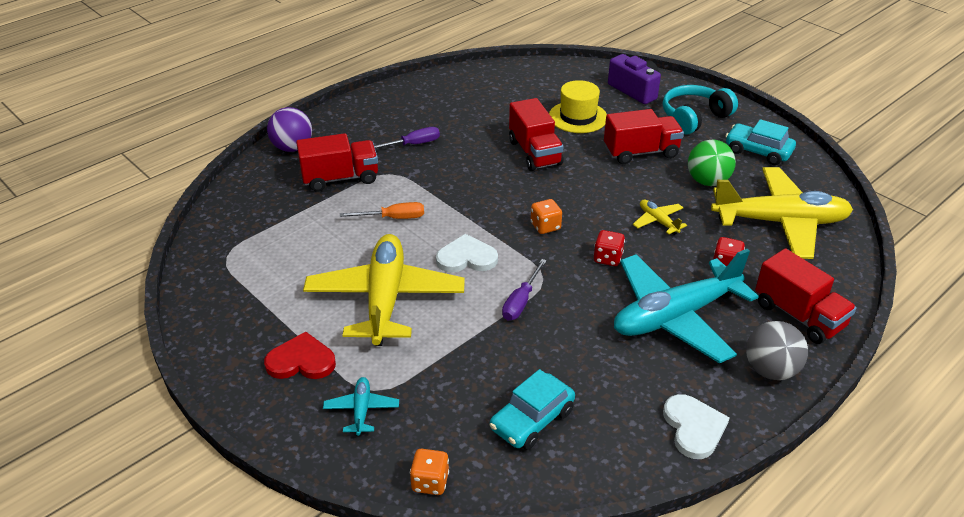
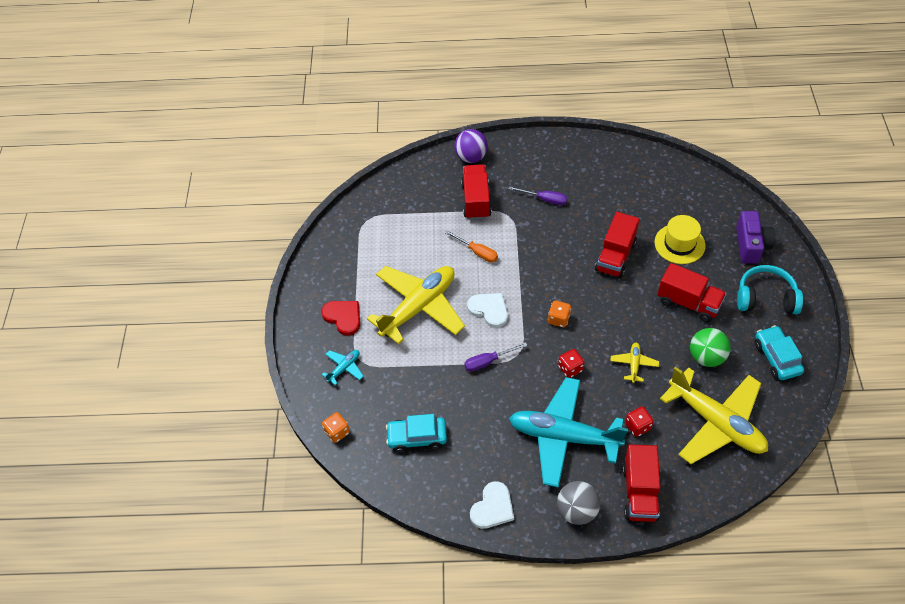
camera: 45 degrees right, 15 degrees up
(340, 178) = (476, 200): red truck -> red truck turned 120 degrees counterclockwise

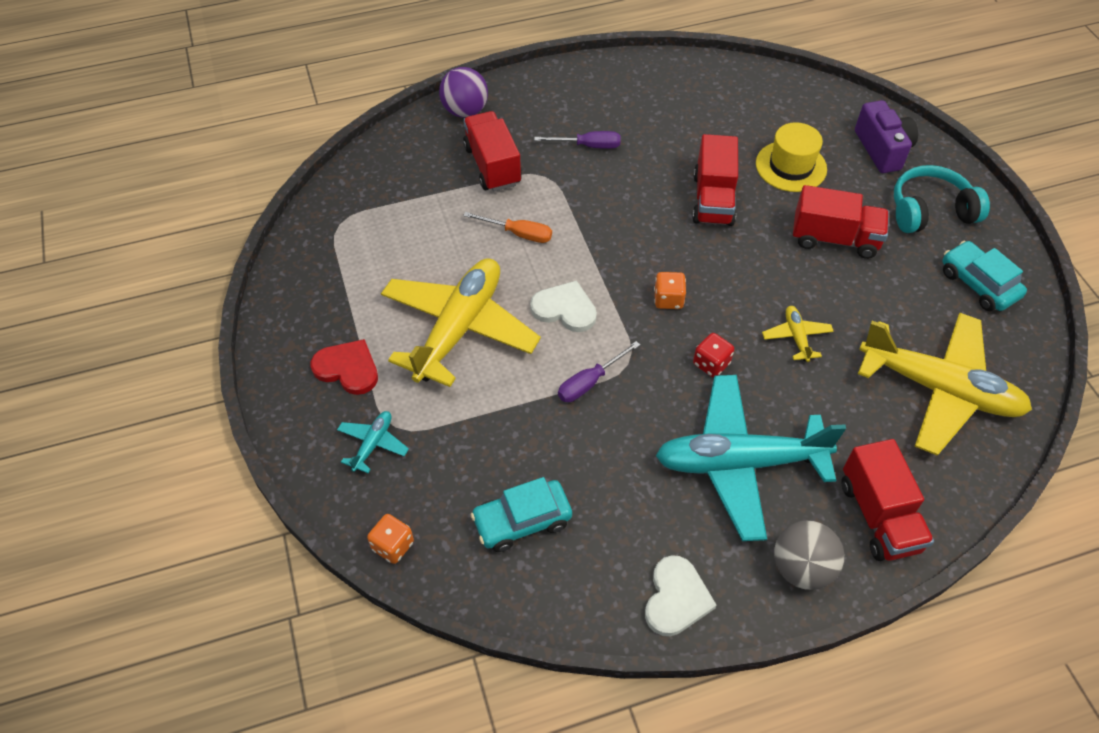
camera: 20 degrees left, 0 degrees up
(637, 426) = (837, 422): red dice -> none
(706, 357) = (888, 304): green ball -> none

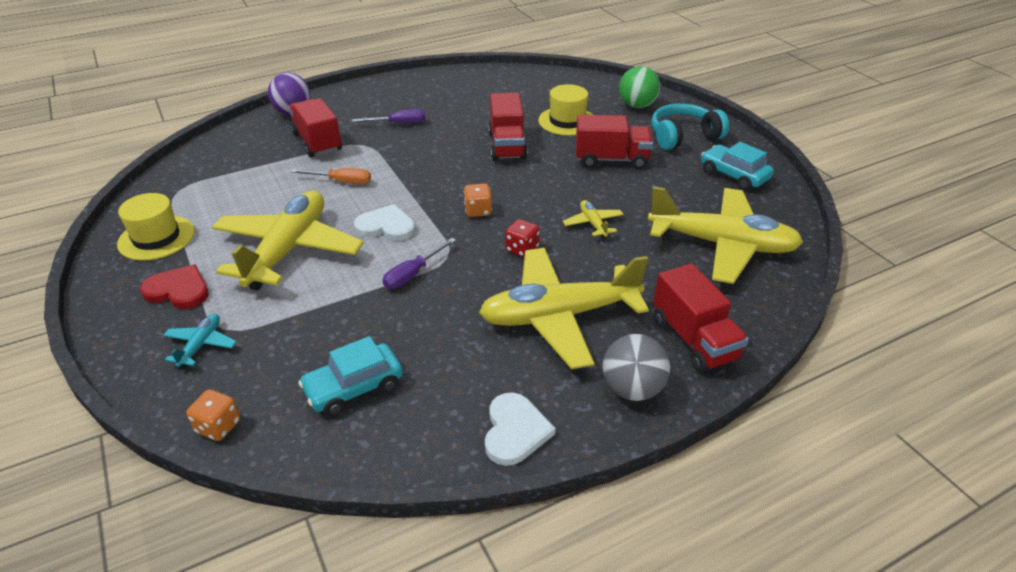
camera: 10 degrees left, 15 degrees down
(321, 291) = (156, 238): none -> yellow hat
(739, 463) = (559, 316): turquoise plane -> yellow plane
(882, 149) = (637, 105): purple camera -> green ball

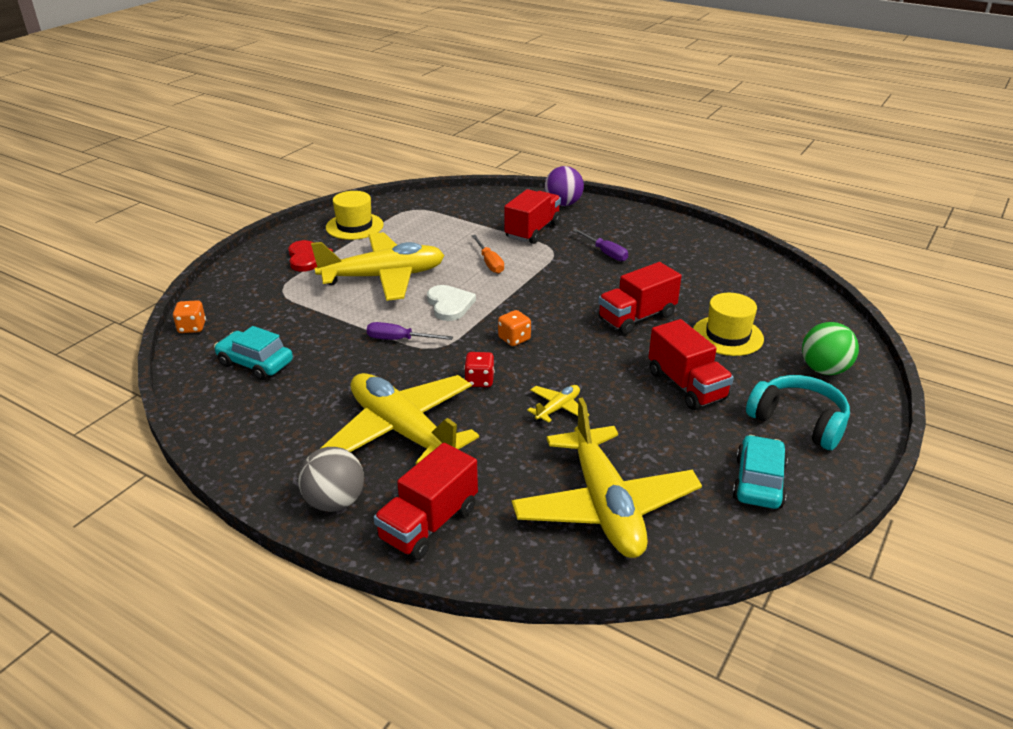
camera: 60 degrees right, 5 degrees down
(201, 345) = (261, 289): turquoise plane -> none
(515, 431) = (251, 452): white heart -> none

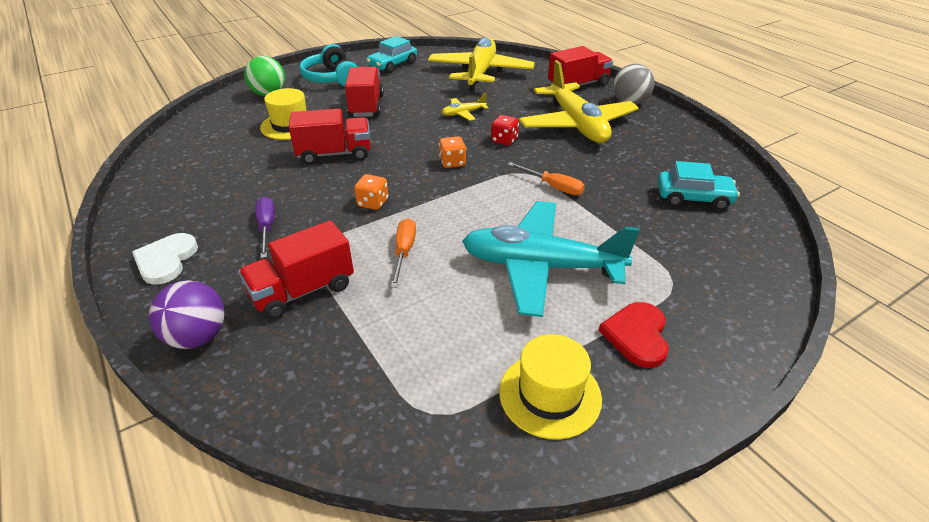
camera: 155 degrees left, 5 degrees up
(192, 327) = (775, 256): orange dice -> orange dice (373, 203)
(255, 363) = (693, 198): turquoise car -> turquoise car turned 45 degrees counterclockwise
(383, 277) = (540, 267): yellow plane -> turquoise plane
(399, 339) = (553, 187): purple screwdriver -> orange screwdriver
(449, 304) = (486, 209): white heart -> white heart (166, 260)

